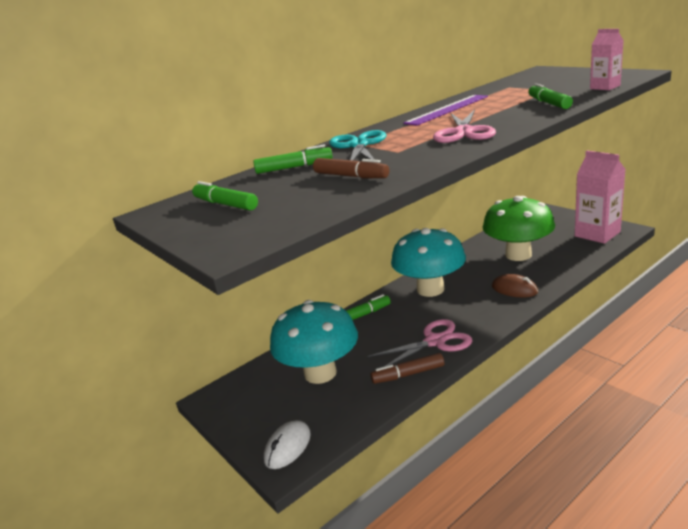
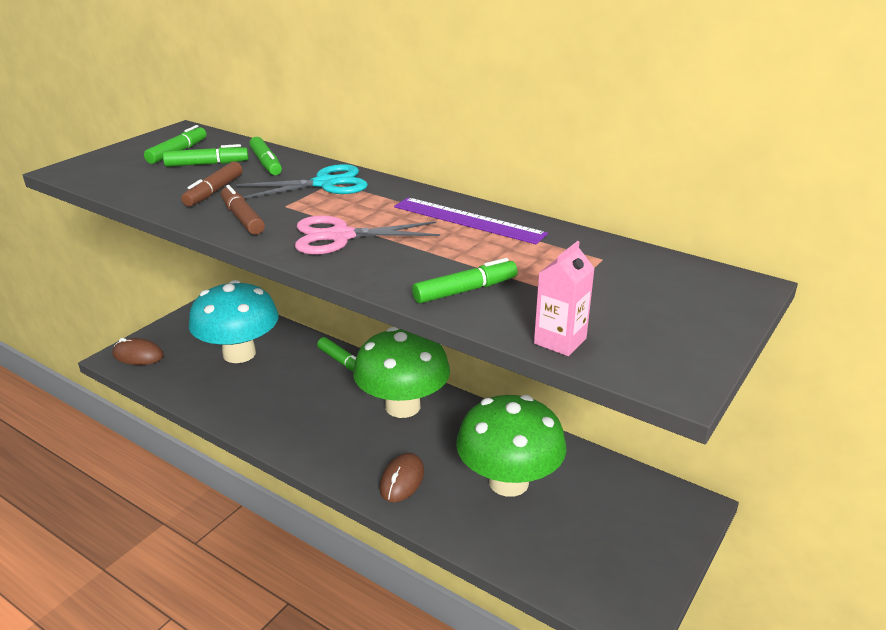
camera: 70 degrees right, 5 degrees up
(275, 188) = (207, 164): none -> green marker
(288, 447) = (138, 355): white mouse -> brown mouse
(408, 374) = (225, 408): brown marker -> brown marker (242, 218)
(430, 289) = (402, 406): turquoise mushroom -> green mushroom
(435, 341) = (283, 421): pink scissors -> none
(597, 234) = (602, 579): pink carton -> none

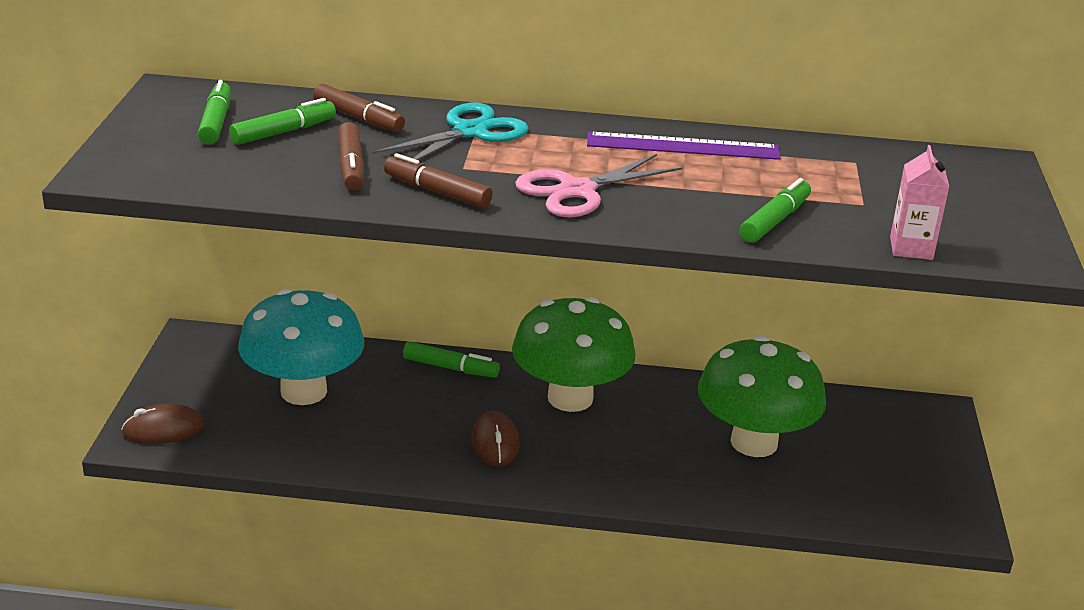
camera: 30 degrees left, 0 degrees up
(266, 163) = (358, 118): green marker -> brown marker
(402, 480) = (645, 474): brown mouse -> brown mouse (495, 443)

